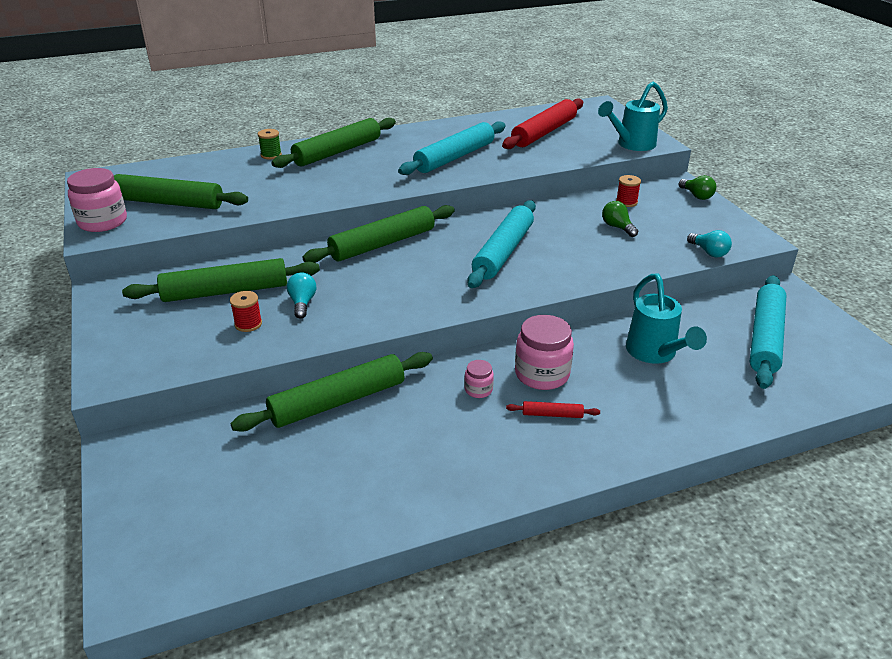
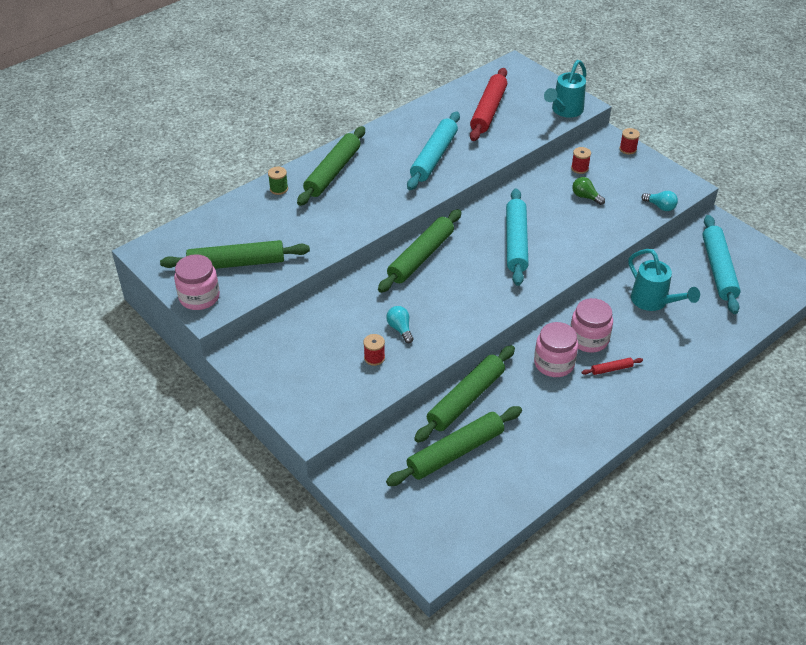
camera: 20 degrees left, 10 degrees up
(226, 291) = (334, 333): green rolling pin -> green rolling pin (455, 452)
(478, 390) = (554, 363): pink jar -> pink jar, size x1.99
(696, 196) = (628, 149): green light bulb -> red spool

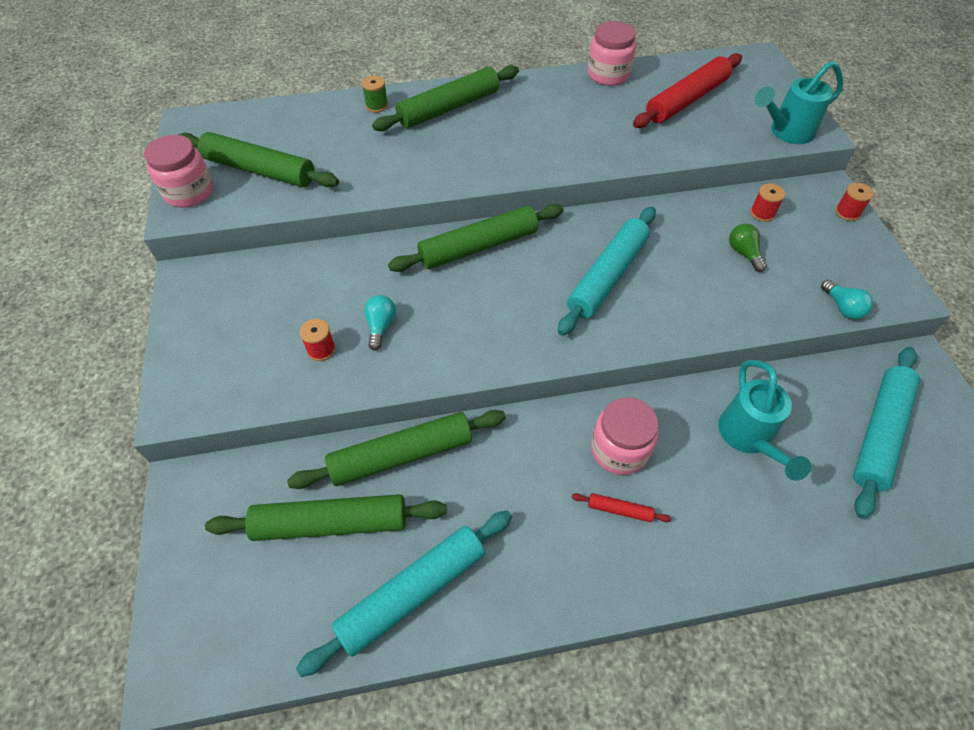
camera: 30 degrees right, 10 degrees up
(434, 157) = (576, 131): turquoise rolling pin -> turquoise rolling pin (413, 592)
(554, 363) = (548, 462): pink jar -> pink jar (608, 74)

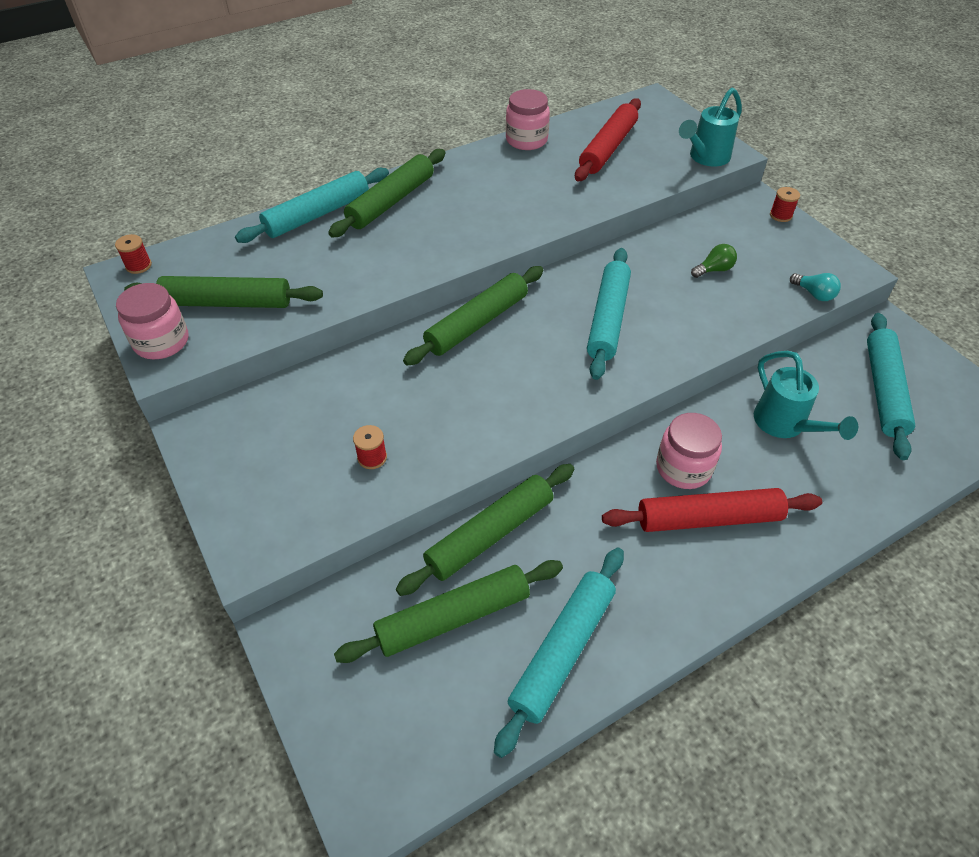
camera: 20 degrees left, 5 degrees down
(377, 106) = (317, 214): green spool -> turquoise rolling pin
(380, 326) = (420, 420): turquoise light bulb -> none
(619, 510) = (708, 518): red rolling pin -> red rolling pin, size x2.34
(744, 253) = (714, 270): green light bulb -> green light bulb turned 105 degrees clockwise
(762, 213) = (712, 232): red spool -> red spool (138, 266)

